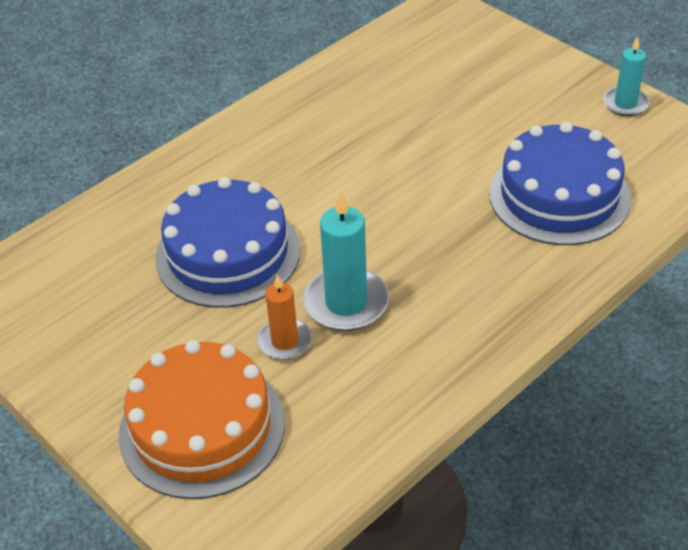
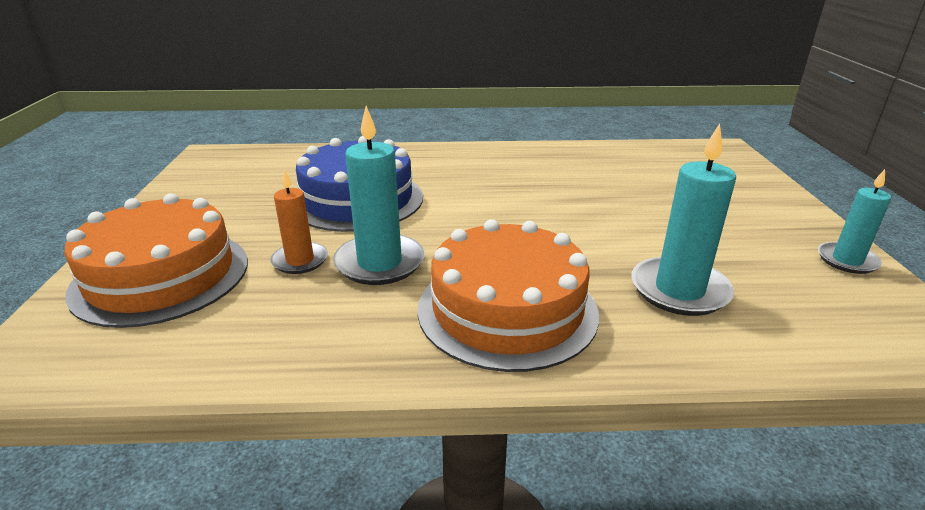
camera: 40 degrees right, 15 degrees down
(480, 282) = (507, 309): none -> orange cake
(559, 196) = (679, 290): blue cake -> turquoise candle

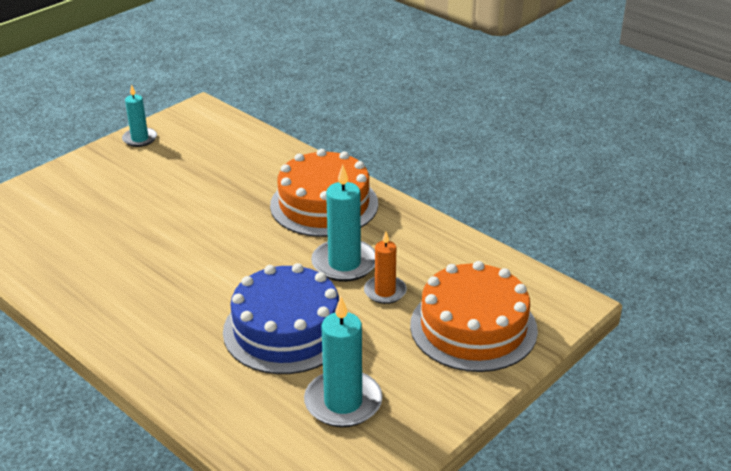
camera: 135 degrees left, 5 degrees up
(679, 290) = (238, 170): turquoise candle -> turquoise candle (343, 402)

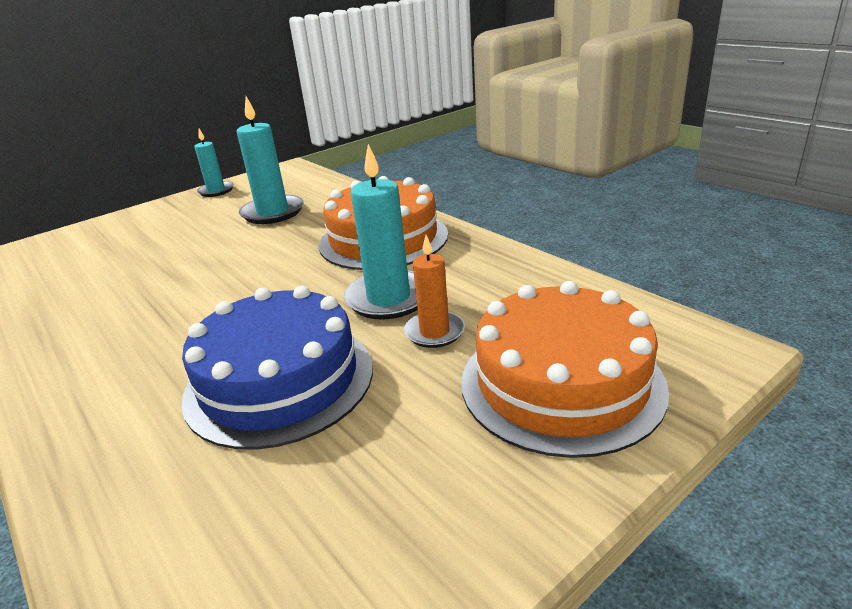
camera: 10 degrees right, 5 degrees down
(343, 402) = (322, 505): turquoise candle -> turquoise candle (273, 212)

